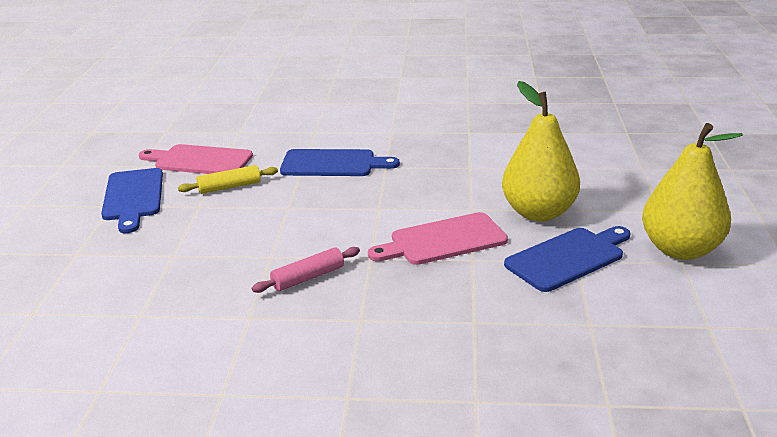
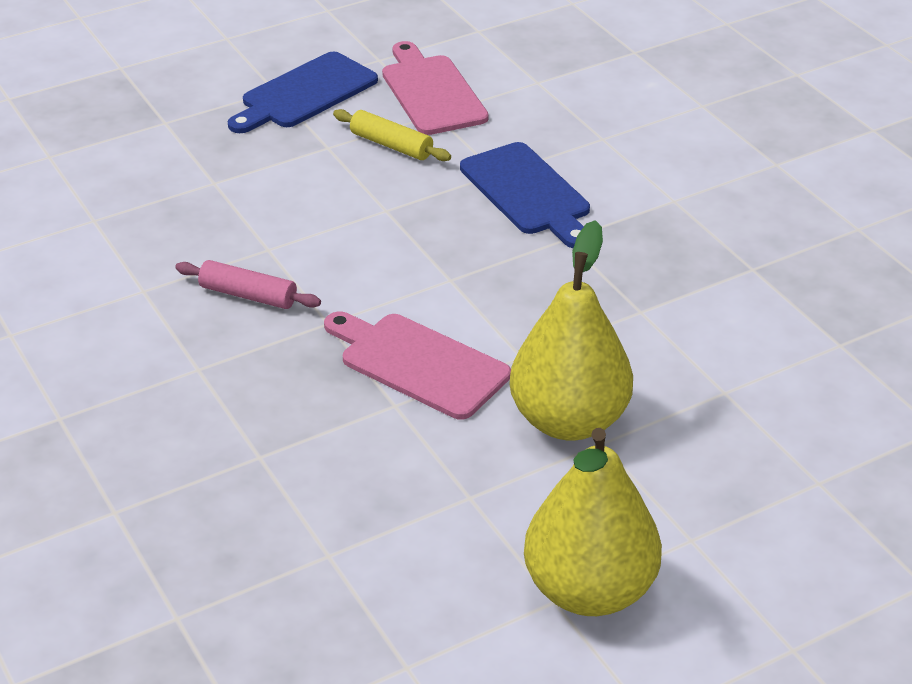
camera: 55 degrees right, 10 degrees up
(568, 258) = (471, 487): blue cutting board -> none

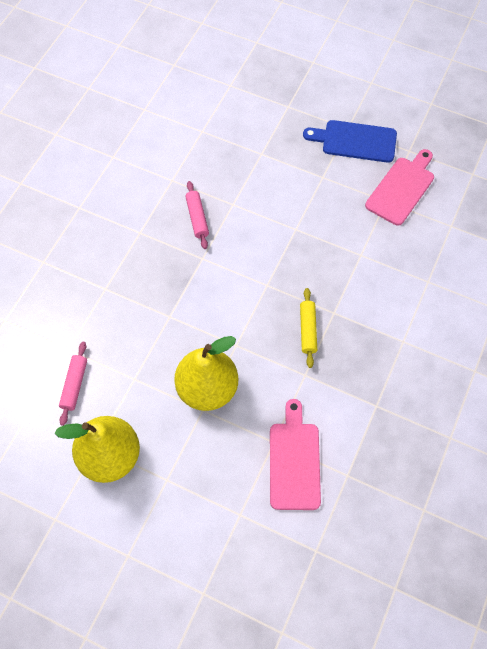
camera: 55 degrees right, 25 degrees up
(391, 145) = (345, 200): yellow rolling pin -> yellow rolling pin (308, 330)
(409, 577) = (74, 385): none -> pink rolling pin
(418, 364) = (201, 309): pink cutting board -> pink cutting board (294, 461)
(528, 193) = (356, 276): blue cutting board -> none

